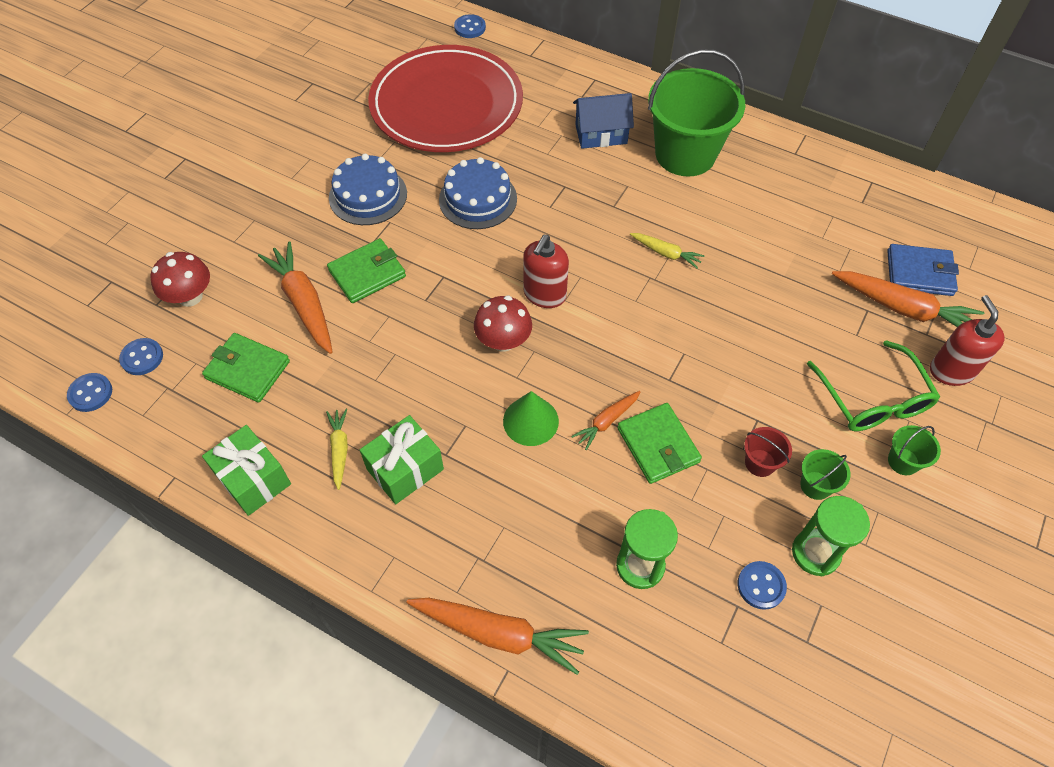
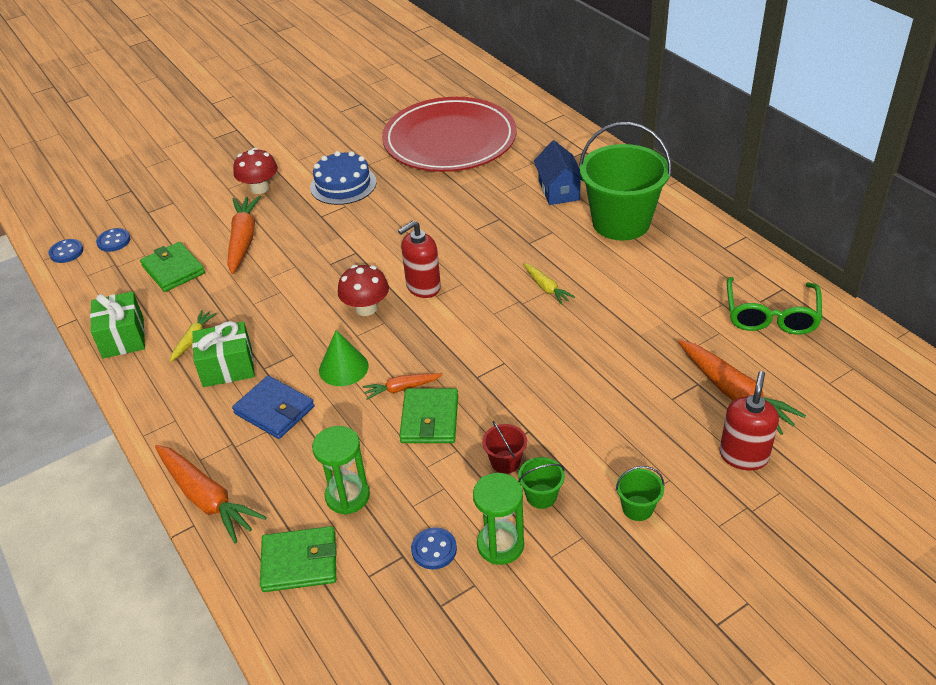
camera: 30 degrees right, 15 degrees down
(190, 296) = (172, 214): red mushroom -> red mushroom (259, 188)
(367, 273) = (302, 234): green wallet -> green wallet (299, 562)
(470, 28) = (509, 93): blue button -> none
(478, 199) = (423, 209): blue cake -> none
(601, 134) = (559, 190): blue house -> blue house turned 60 degrees clockwise
(873, 399) = (647, 452): green glasses -> green glasses (771, 316)
(919, 273) = (773, 371): blue wallet -> blue wallet (274, 410)

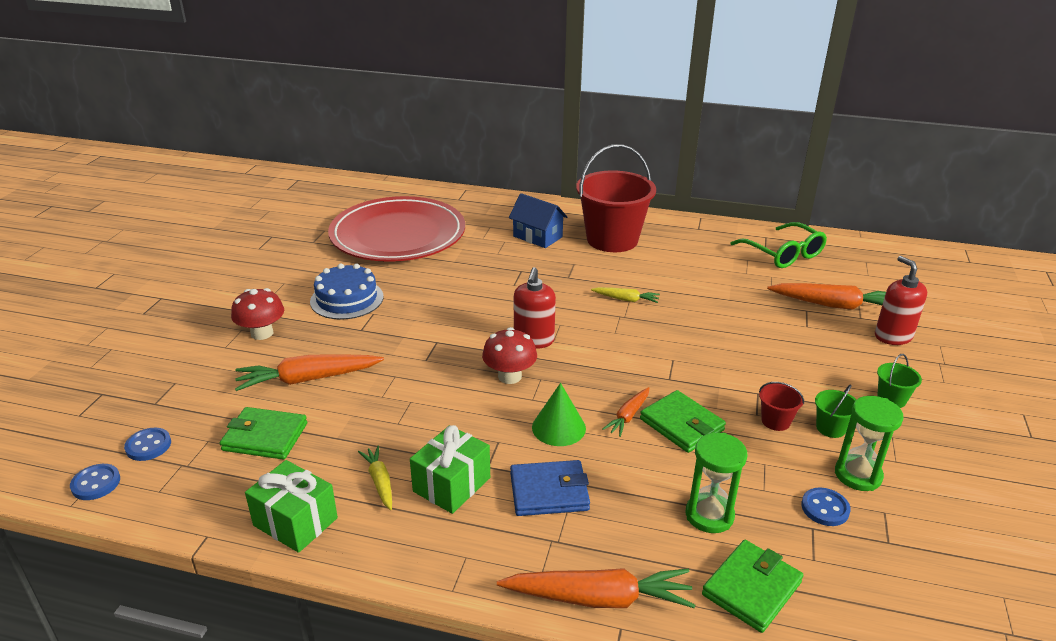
camera: 45 degrees left, 10 degrees down
(243, 240) = (308, 379): orange carrot -> orange carrot turned 60 degrees counterclockwise
(621, 222) = (612, 239): green bucket -> red bucket

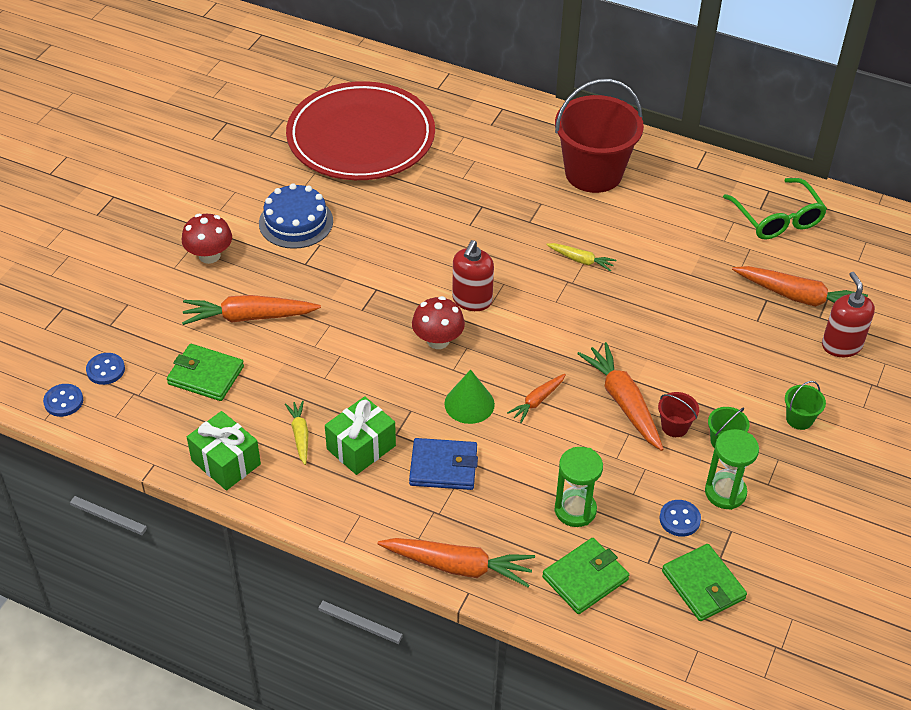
camera: 10 degrees right, 15 degrees up
(537, 236) = (512, 158): blue house -> none
(681, 425) = (584, 417): green wallet -> green wallet (703, 585)
(714, 406) = (623, 402): none -> orange carrot

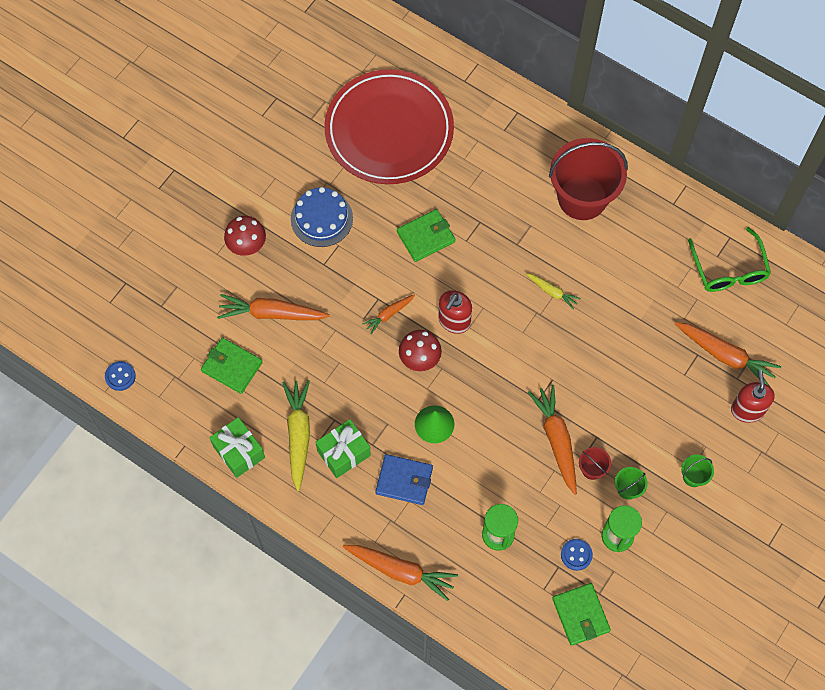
camera: 10 degrees right, 20 degrees up
(105, 370) = (154, 350): blue button -> none
(300, 435) = (298, 435): yellow carrot -> yellow carrot, size x1.83
(537, 401) = (488, 429): orange carrot -> orange carrot (389, 314)
(585, 578) = (493, 595): green wallet -> green wallet (426, 237)

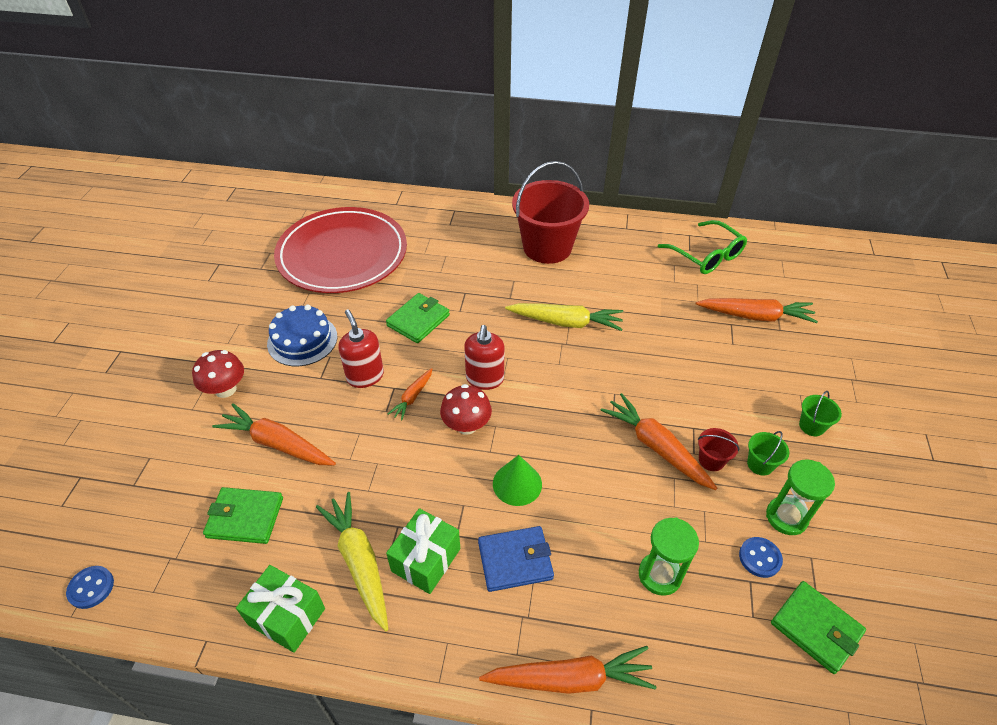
camera: 25 degrees left, 20 degrees down
(271, 313) = (277, 443): orange carrot -> orange carrot turned 45 degrees clockwise
(552, 292) = (566, 322): yellow carrot -> yellow carrot, size x1.83
(747, 410) = (810, 350): red soap dispenser -> red soap dispenser (365, 376)

